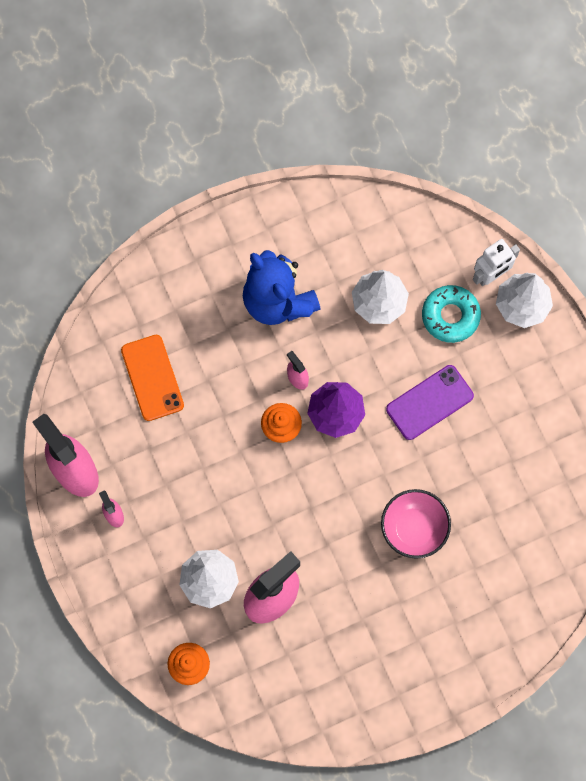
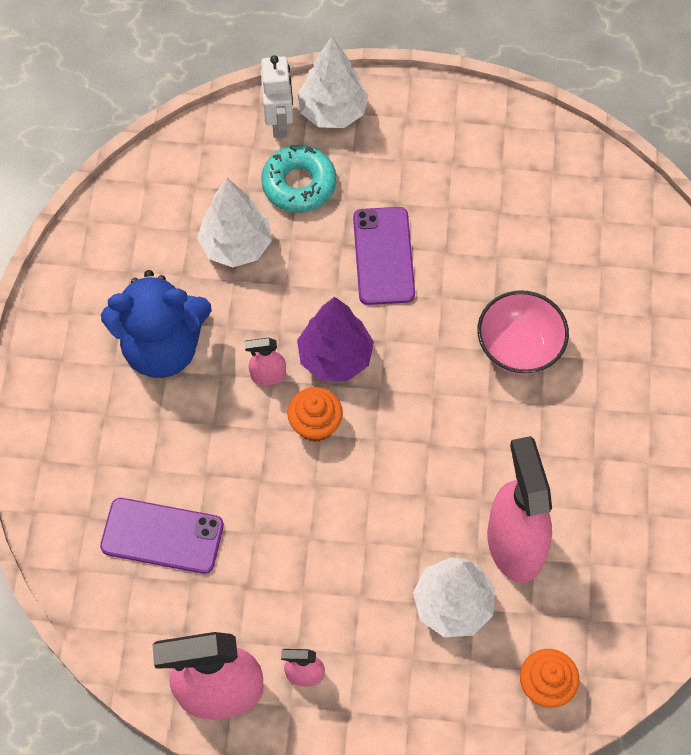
camera: 60 degrees left, 10 degrees down
(152, 377) = (162, 536): orange phone -> purple phone

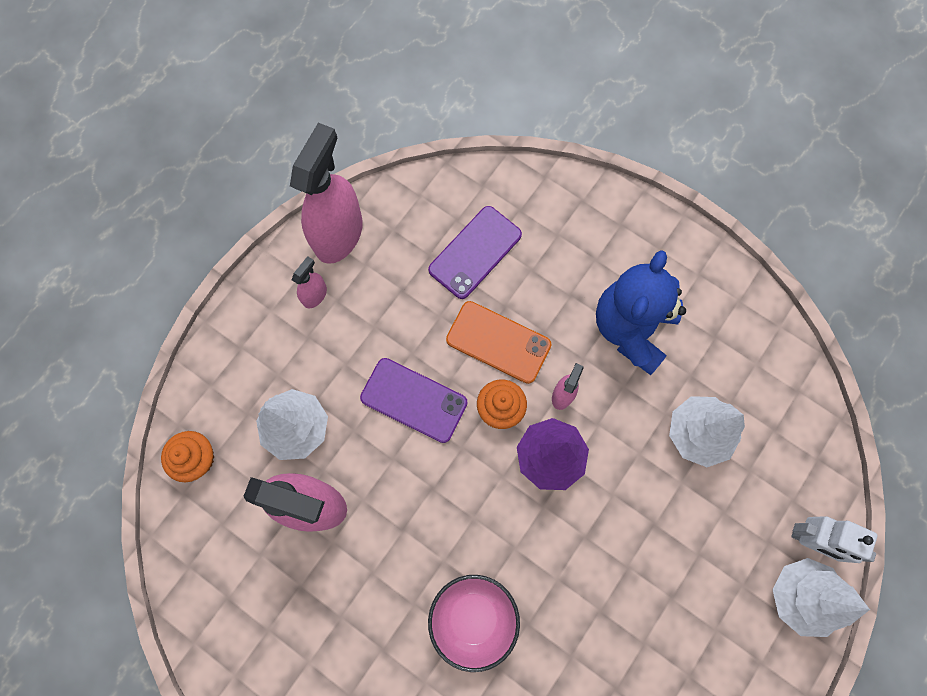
camera: 120 degrees right, 10 degrees up
(248, 461) = (498, 342): none -> orange phone
(299, 184) = (734, 520): turquoise donut -> none
(383, 256) = (624, 553): purple phone -> purple phone (414, 400)

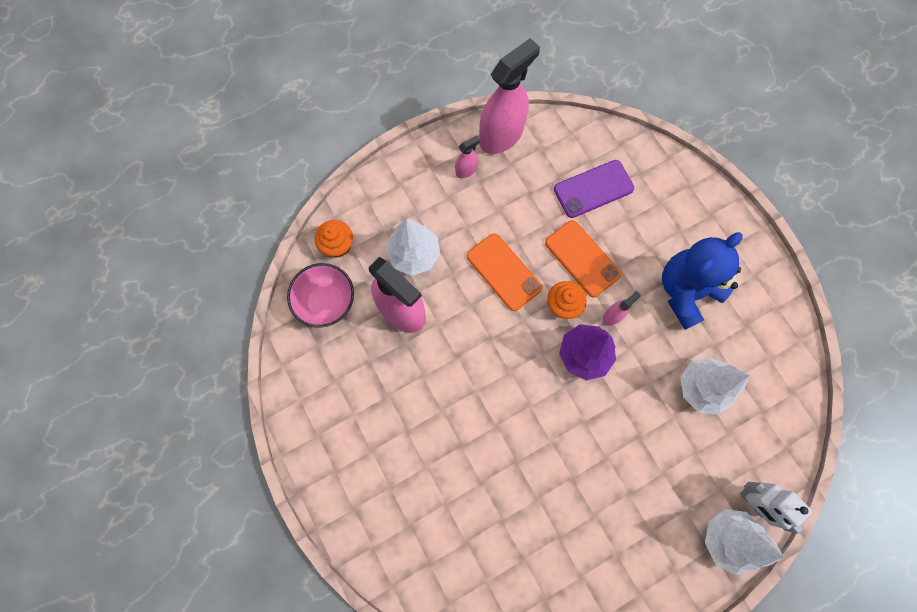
camera: 25 degrees right, 0 degrees up
(414, 400) = (504, 272): purple phone -> orange phone
(473, 617) = (479, 439): pink bowl -> pink bowl (327, 302)

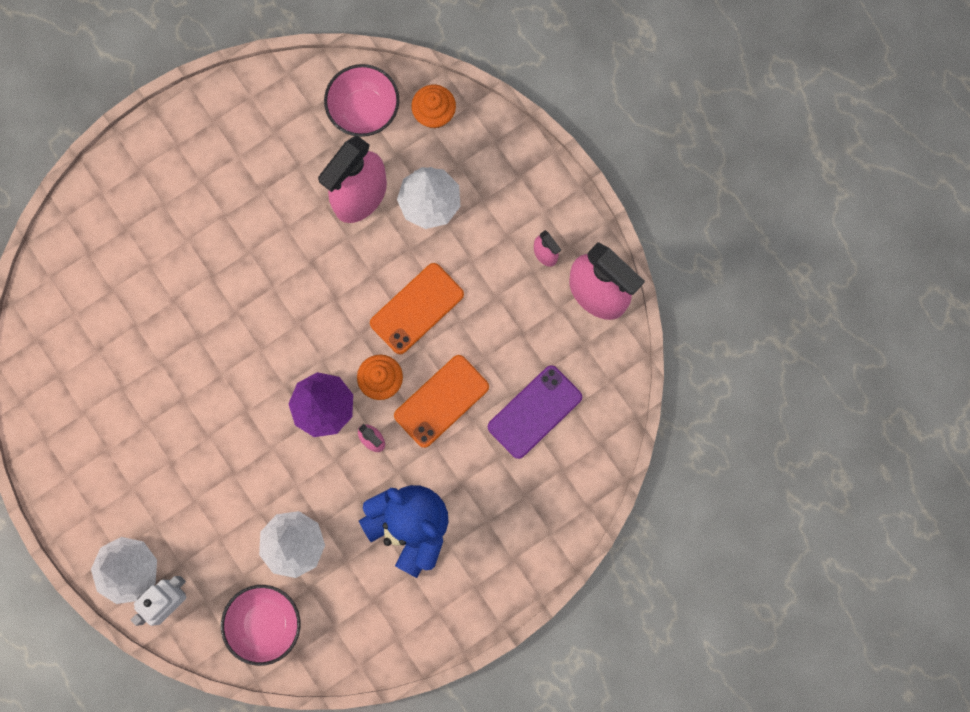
camera: 85 degrees right, 5 degrees up
(593, 189) = (534, 412): purple phone -> purple phone turned 75 degrees clockwise
(769, 416) = (265, 624): none -> pink bowl

